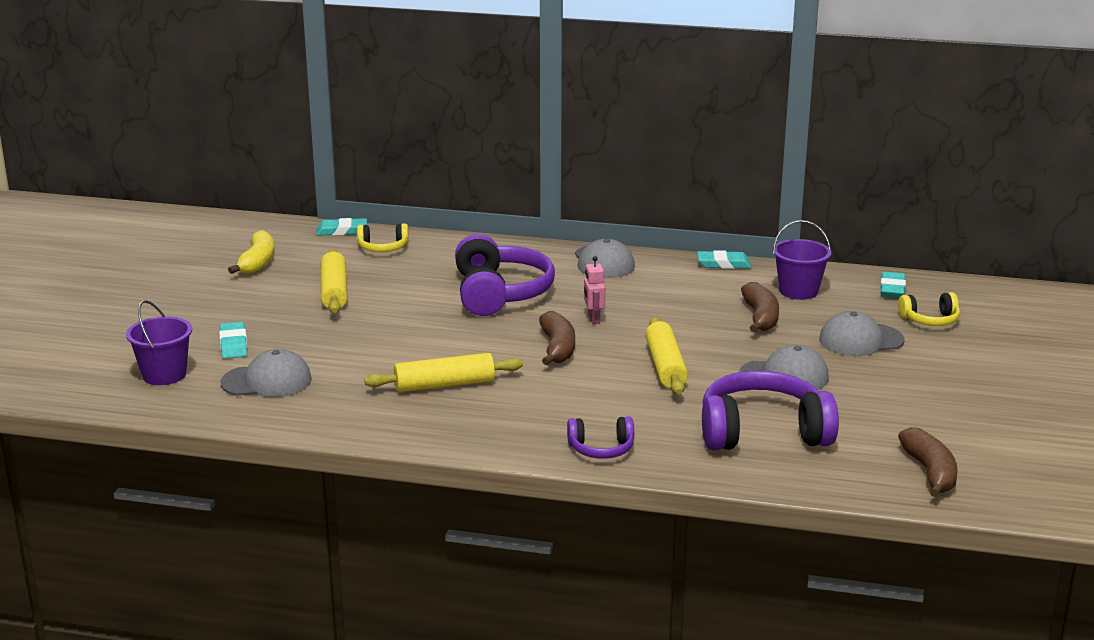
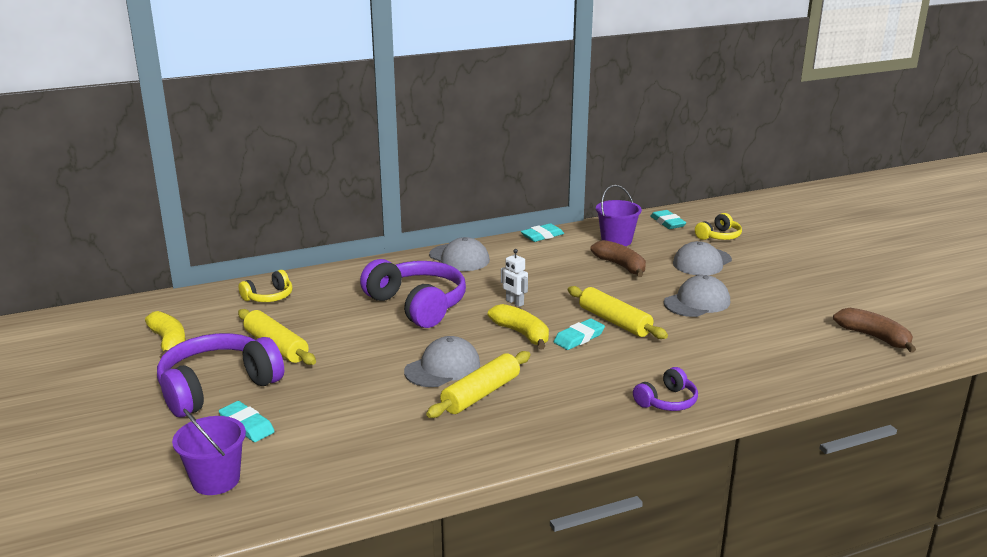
camera: 35 degrees left, 0 degrees up
(267, 381) = (325, 448): grey cap -> grey cap (442, 368)
(342, 231) = (212, 293): turquoise eraser -> turquoise eraser (579, 338)
(557, 348) = (522, 334): brown banana -> yellow banana
(593, 319) = (514, 303): pink robot -> white robot
(763, 432) = (745, 347): purple headphones -> purple headphones (217, 387)

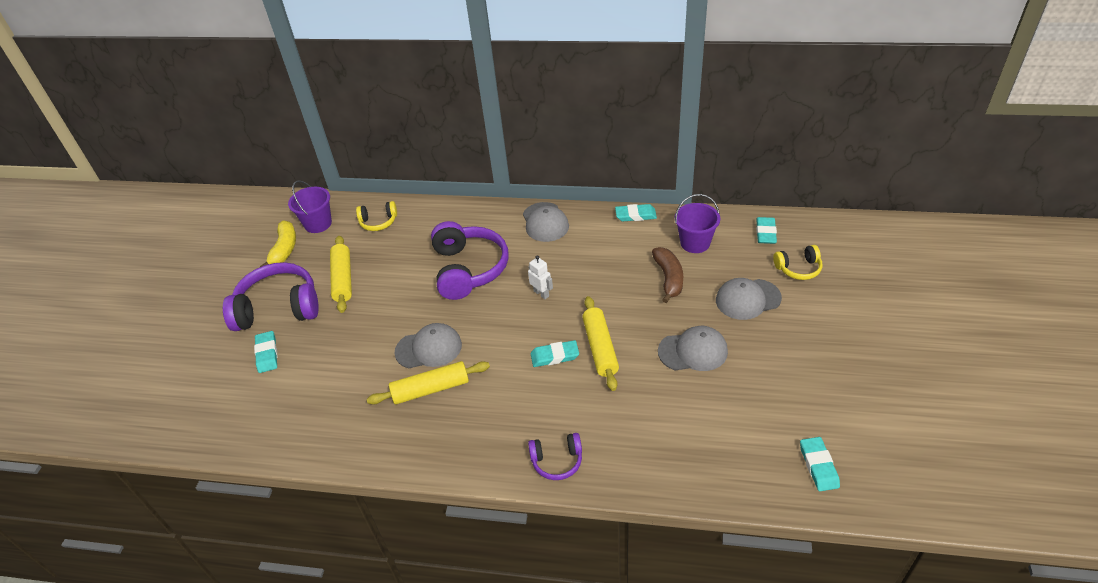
camera: 35 degrees right, 20 degrees up
(216, 480) = (214, 398): purple bucket -> purple bucket (318, 224)
(514, 303) = (541, 293): white robot -> white robot turned 150 degrees clockwise
(522, 334) = (516, 333): yellow banana -> none
(874, 337) = (818, 466): brown banana -> turquoise eraser

